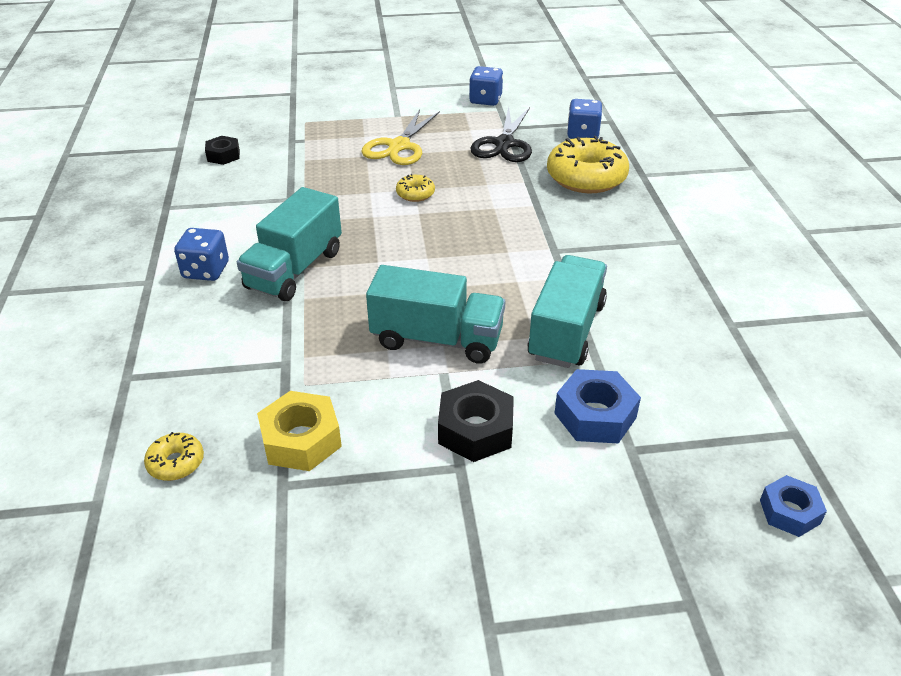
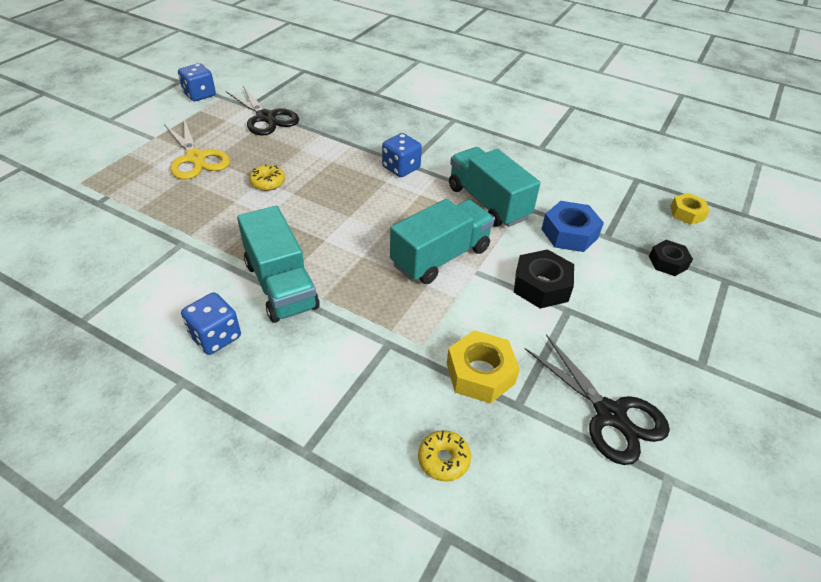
camera: 55 degrees left, 5 degrees up
(223, 155) = (53, 250): black nut -> black nut (668, 262)
(329, 566) = (610, 415): none -> black scissors
(582, 134) = (302, 86): blue dice -> blue dice (401, 168)
(586, 177) = (350, 112): yellow donut -> none
(789, 512) = (687, 213): blue nut -> yellow nut

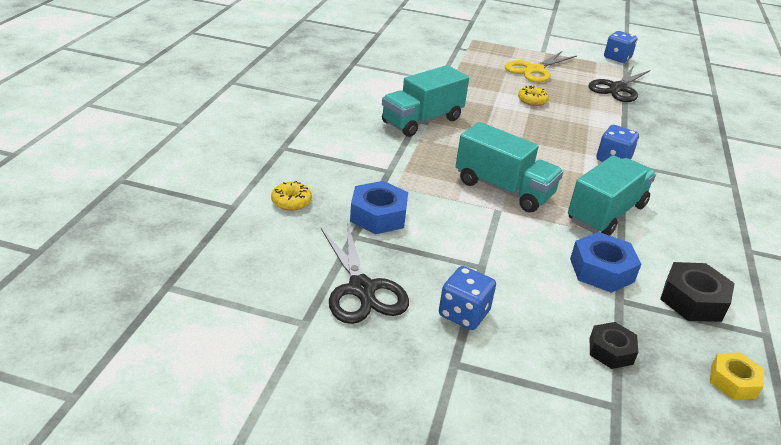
camera: 75 degrees right, 10 degrees down
(215, 337) = (362, 105): blue dice -> blue dice (464, 313)
(480, 373) = (378, 215): yellow nut -> blue nut
(541, 286) = (504, 249): black nut -> black nut (692, 300)
(610, 415) = (361, 289): black scissors -> black scissors turned 60 degrees counterclockwise

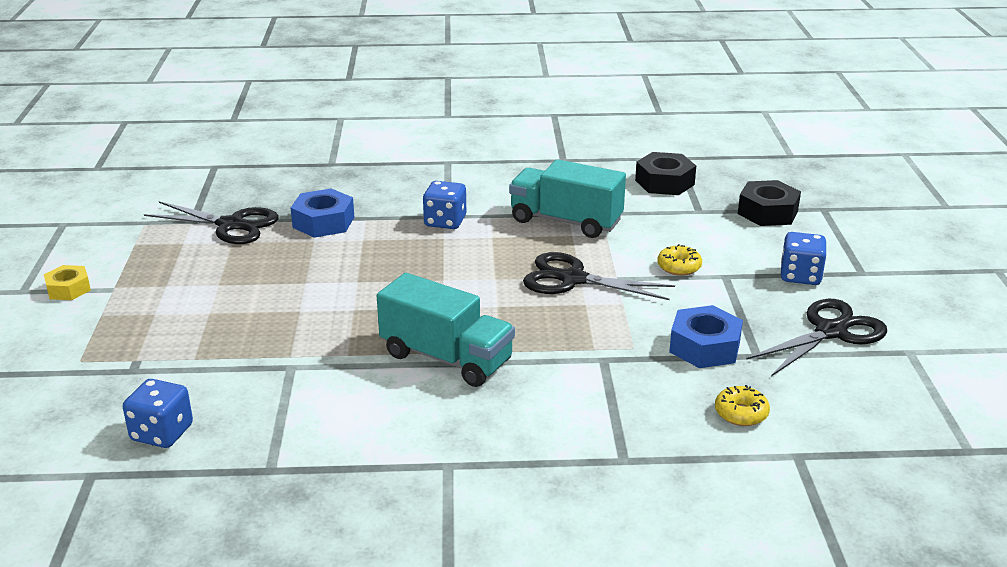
camera: 105 degrees left, 5 degrees down
(503, 189) = (572, 279): turquoise truck -> black scissors
(532, 101) = (316, 282): yellow donut -> yellow donut (679, 267)
(534, 70) = (198, 289): yellow scissors -> none
(601, 270) = (665, 220): blue nut -> blue nut (323, 222)
(611, 351) = (767, 212): black nut -> black nut, size x1.53
(617, 58) = (112, 229): blue dice -> blue dice (162, 433)
(733, 381) = (746, 170): yellow nut -> yellow nut (68, 289)

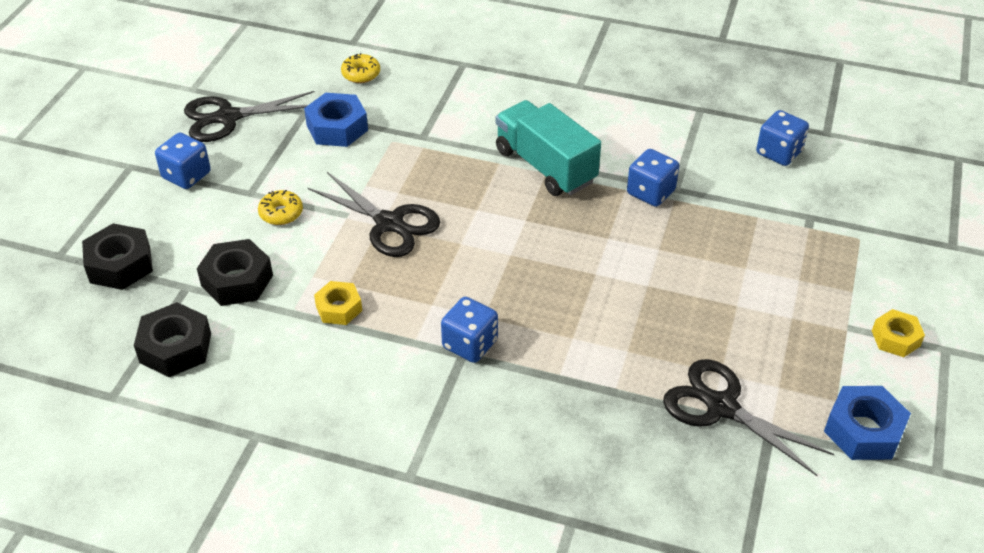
camera: 160 degrees left, 15 degrees up
(318, 357) = (650, 192): none -> blue dice
(323, 222) = (610, 382): blue nut -> blue nut (863, 431)
(566, 221) = (339, 308): turquoise truck -> yellow nut
(664, 221) = (237, 280): none -> black nut

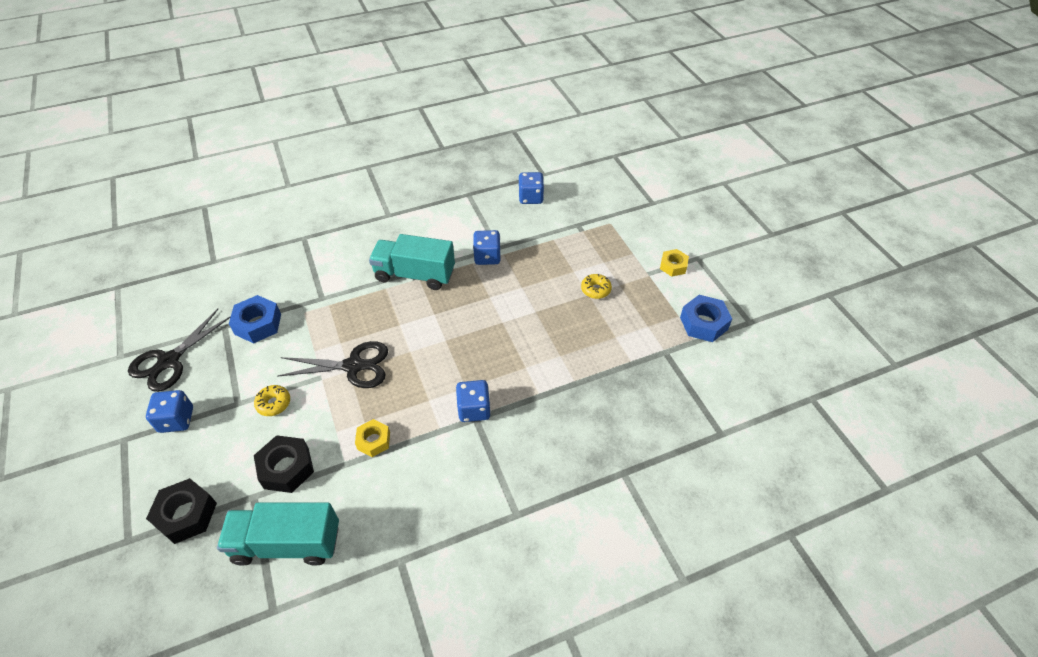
camera: 40 degrees left, 5 degrees up
(175, 348) = (287, 543): black nut -> turquoise truck
(361, 74) = (240, 279): yellow donut -> yellow donut (595, 290)
(721, 406) = (632, 355): black scissors -> none

